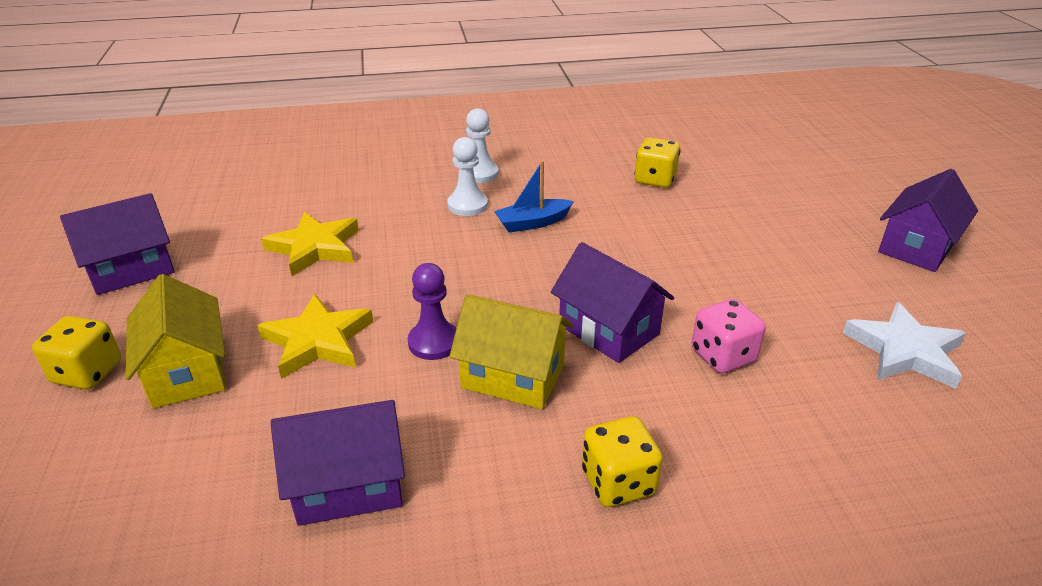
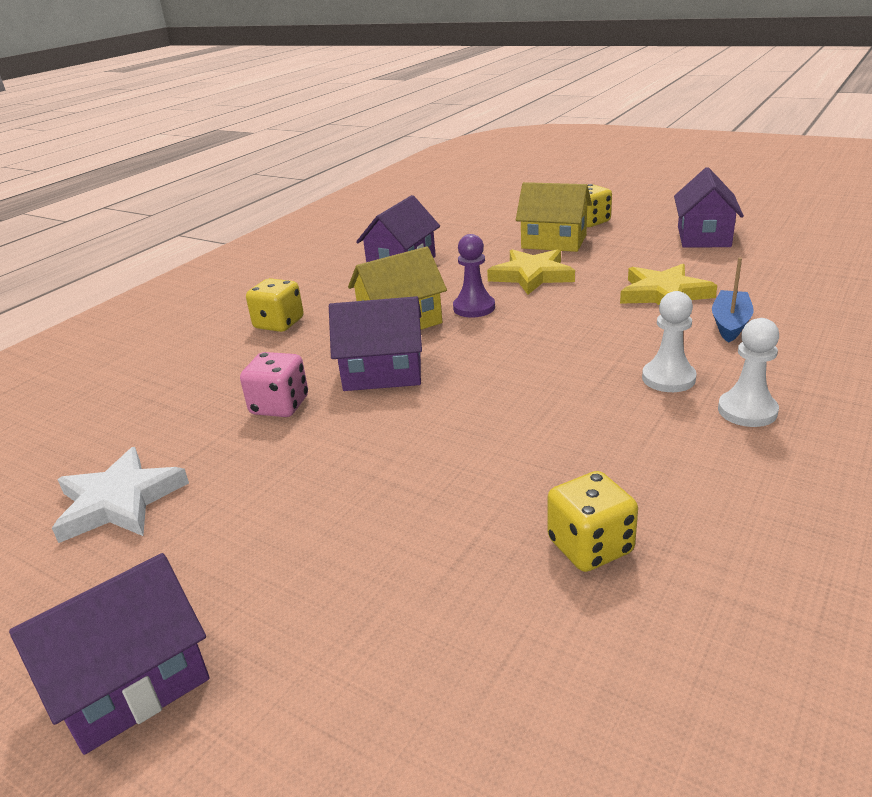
camera: 135 degrees right, 5 degrees down
(533, 223) = (586, 402): blue boat -> blue boat (730, 324)
(917, 247) = (132, 683): purple house -> purple house turned 60 degrees clockwise

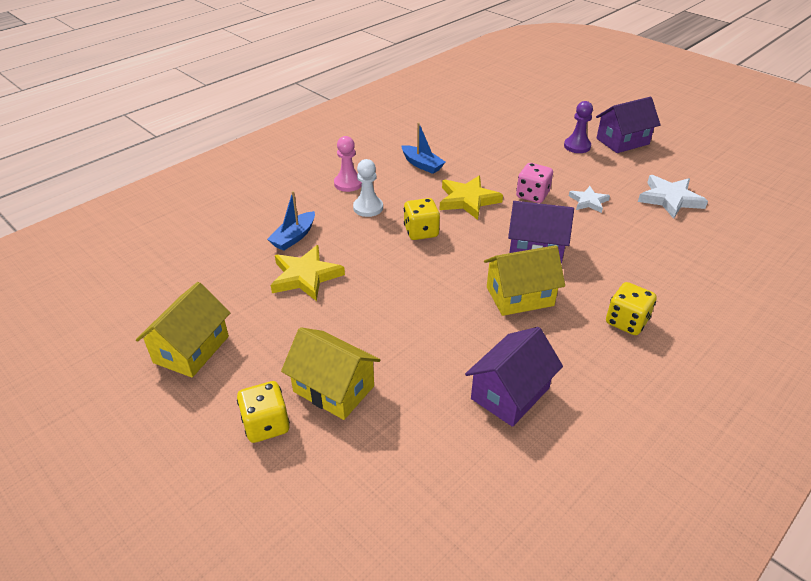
camera: 170 degrees left, 10 degrees up
(280, 406) = (601, 237): pink dice -> pink dice (532, 195)
(285, 464) = (588, 201): none -> white star
(474, 308) = (456, 299): purple pawn -> purple pawn (577, 146)
(532, 276) = (389, 331): yellow star -> yellow star (468, 200)
(590, 546) = (457, 149): yellow dice -> yellow dice (421, 232)
(642, 481) = (422, 164): none -> blue boat
(703, 237) = (191, 349): purple house -> yellow house
(747, 411) = (348, 183): white pawn -> pink pawn

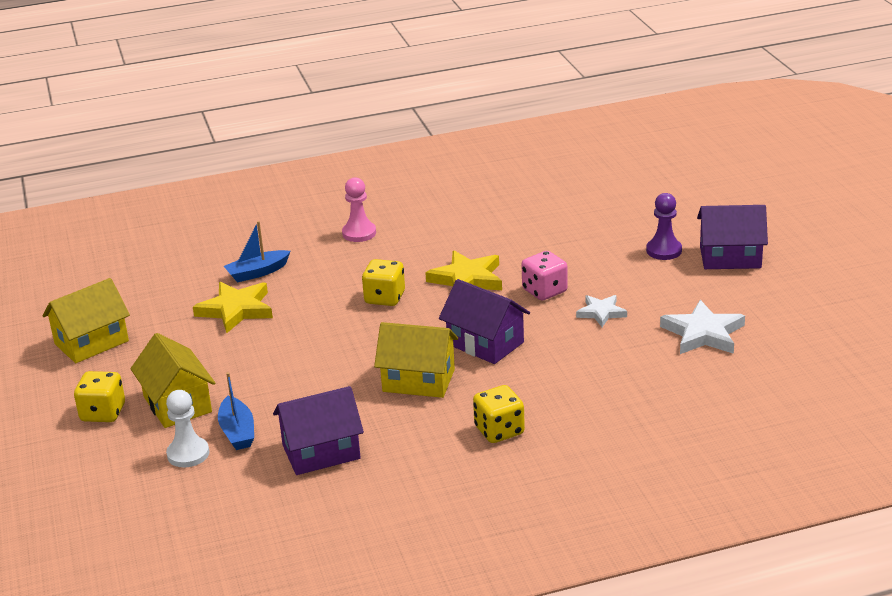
camera: 30 degrees right, 10 degrees down
(368, 208) = (355, 262): white pawn -> white pawn (188, 454)
(422, 164) = (457, 231): blue boat -> blue boat (237, 432)

